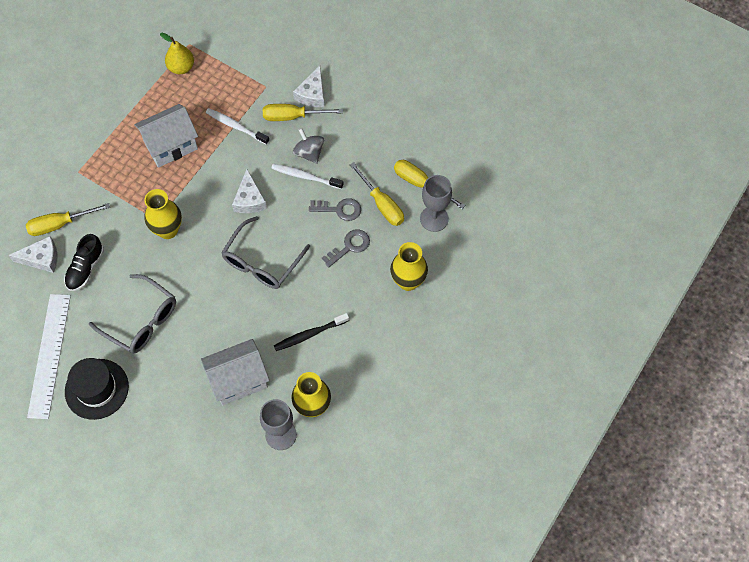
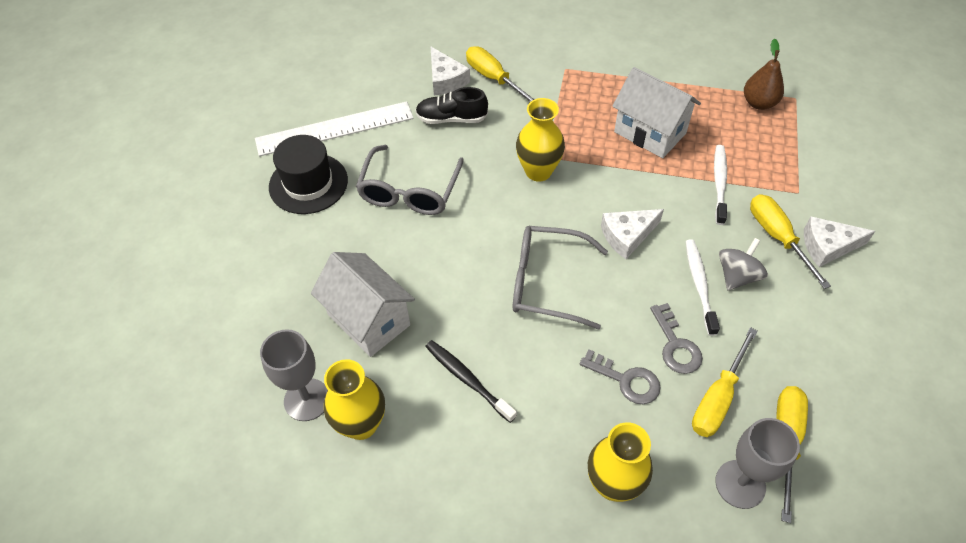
camera: 70 degrees right, 10 degrees down
(181, 67) = (759, 103): yellow pear -> brown pear

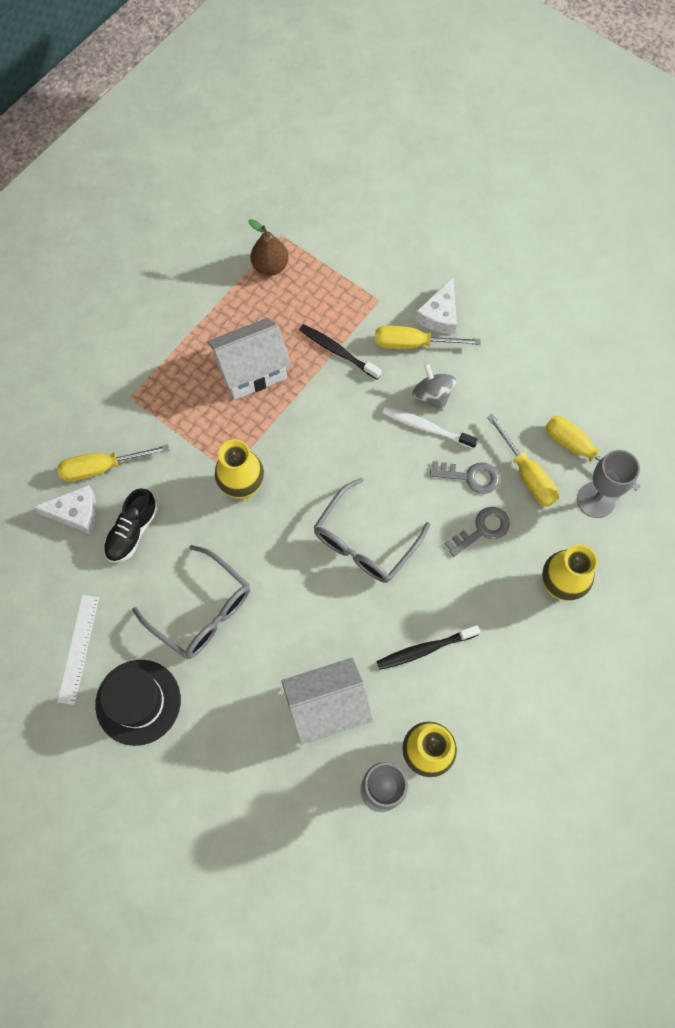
camera: 65 degrees left, 15 degrees up
(335, 128) = (78, 648): white ruler -> white ruler, size x0.62
(627, 236) = (352, 453): white cheese -> none
(719, 183) = (338, 351): white toothbrush -> black toothbrush

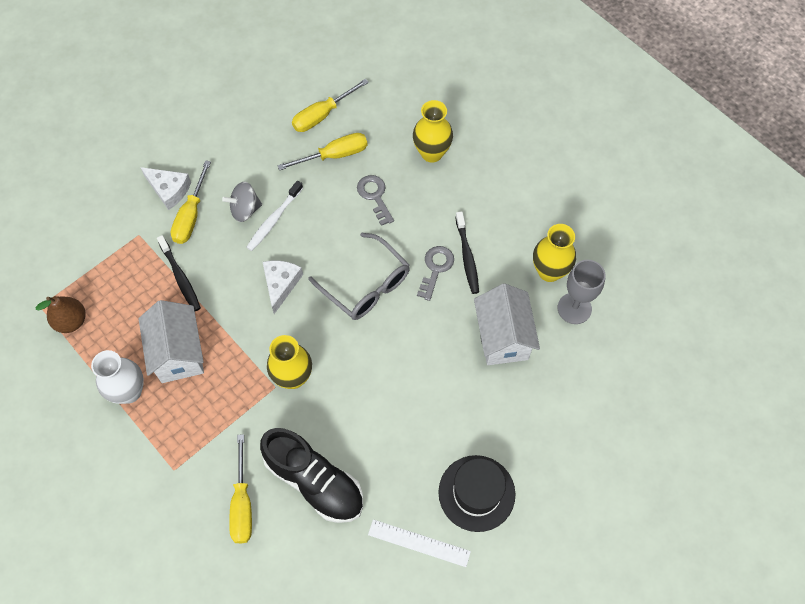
camera: 80 degrees left, 5 degrees down
(76, 512) = (283, 534): white cheese -> white cheese (281, 284)
(132, 531) = (314, 481): black shoe -> black shoe, size x1.62
(202, 610) = (403, 427): grey glasses -> none
(204, 337) = (129, 391): none -> white vase
(338, 351) = (180, 277): black toothbrush -> black toothbrush turned 75 degrees counterclockwise
(470, 477) = (327, 196): grey key -> grey key (436, 269)
(596, 500) = (367, 113): grey goblet -> none

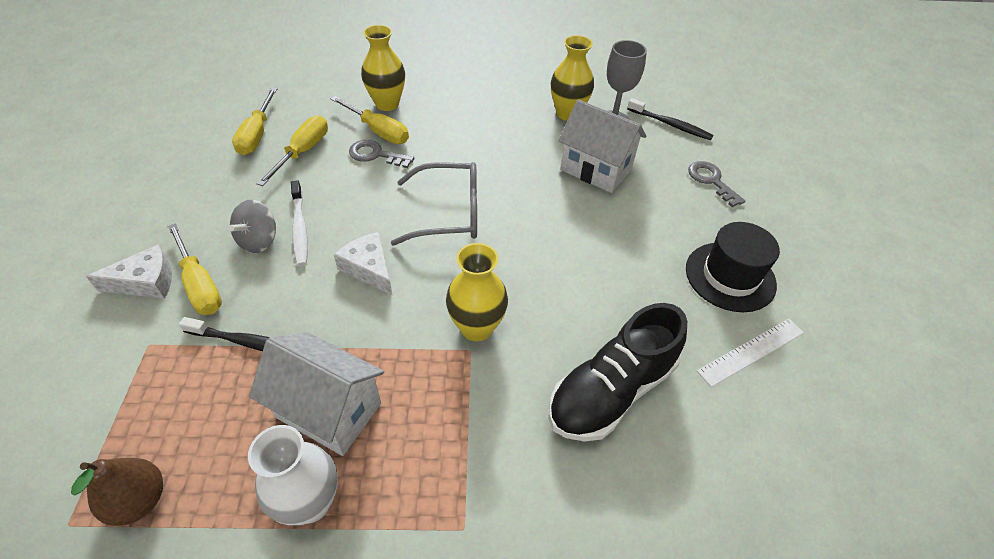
camera: 50 degrees left, 15 degrees down
(242, 504) = (577, 482): yellow screwdriver -> yellow screwdriver (378, 131)
(314, 481) = (611, 391): black shoe -> black shoe turned 150 degrees clockwise
(436, 269) = (488, 165): grey key -> grey key (711, 181)
(467, 256) = (501, 143): black toothbrush -> black toothbrush (670, 124)

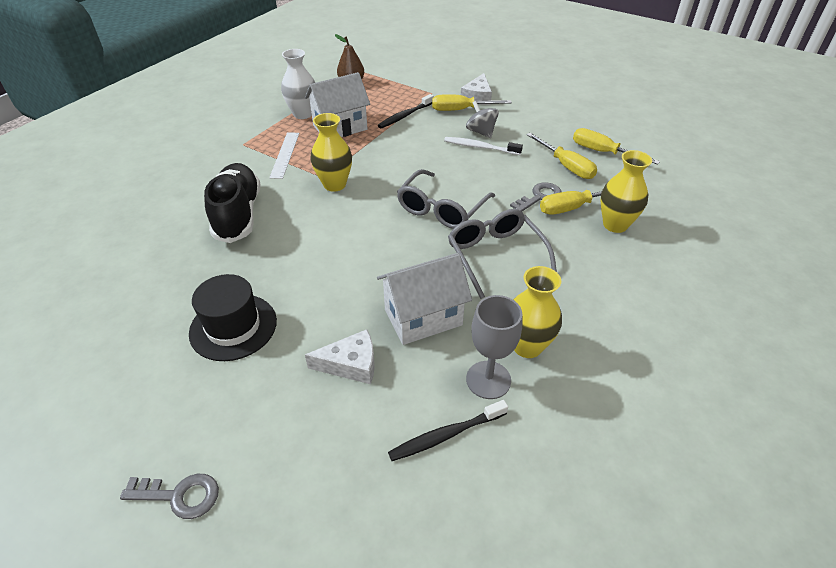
camera: 125 degrees right, 5 degrees down
(369, 268) = (420, 162): white cheese -> white cheese (351, 364)
(488, 155) = (495, 256): none -> grey glasses
(711, 181) = (332, 402): grey key -> grey key (179, 495)
(751, 351) = (178, 292): white ruler -> white ruler (285, 154)

